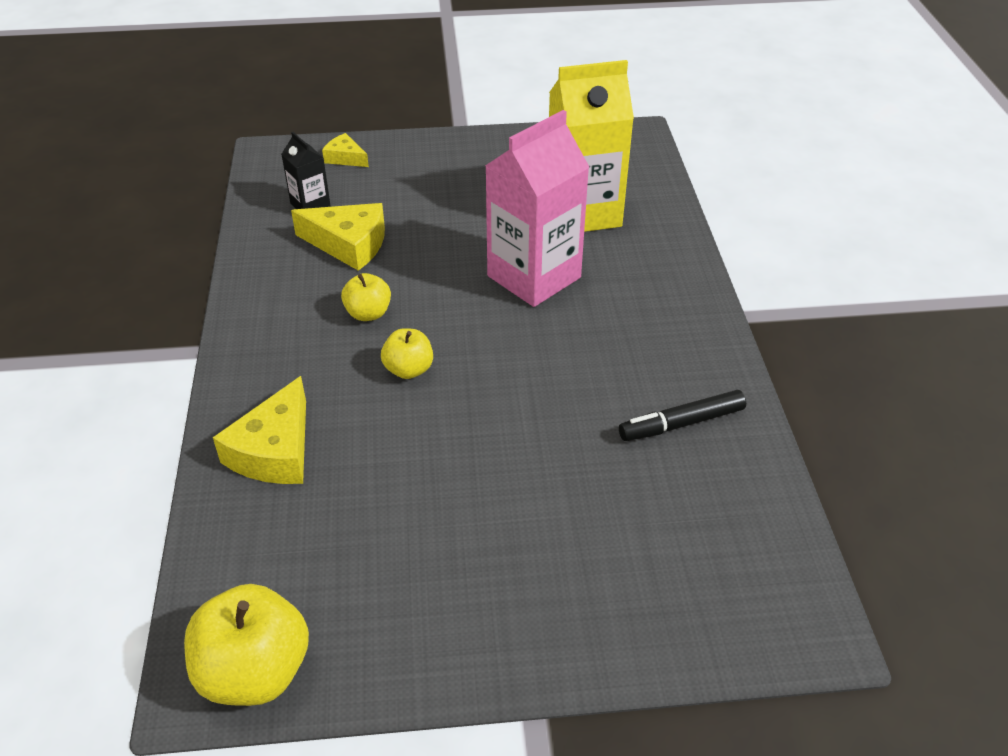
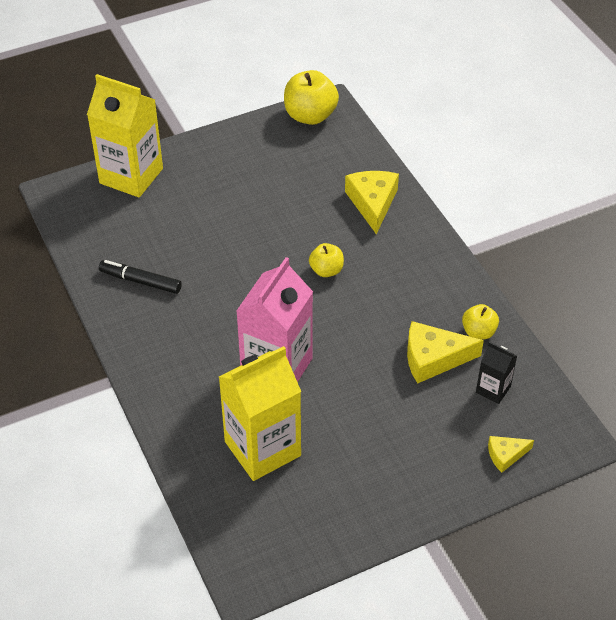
camera: 160 degrees right, 5 degrees up
(345, 158) = (506, 455): yellow cheese -> yellow cheese turned 150 degrees clockwise
(368, 313) = (378, 303): yellow apple -> yellow apple (478, 332)
(660, 628) = (131, 176): none -> yellow carton
(681, 423) = (140, 281): black marker -> black marker turned 120 degrees counterclockwise

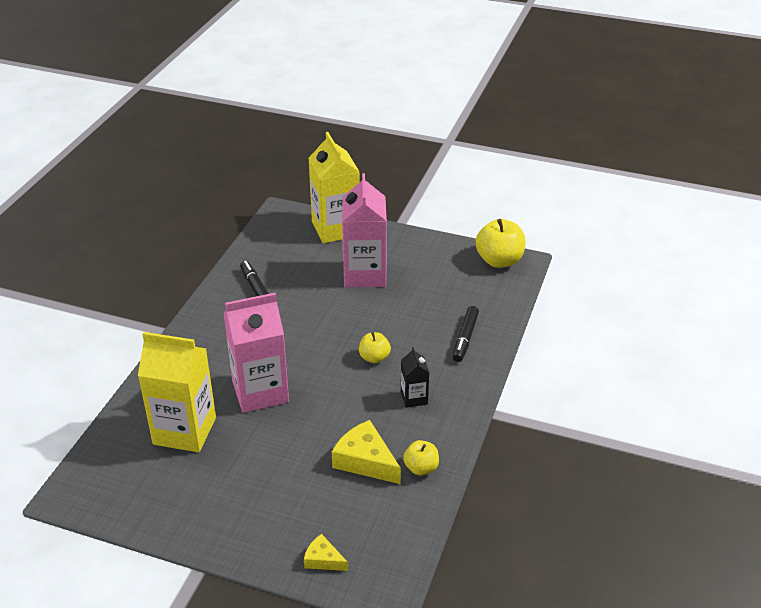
camera: 45 degrees right, 10 degrees down
(217, 202) = (365, 274): none -> pink carton
(372, 203) = (465, 338): yellow cheese -> black marker
(493, 389) = (377, 511): black carton -> black carton (414, 398)

